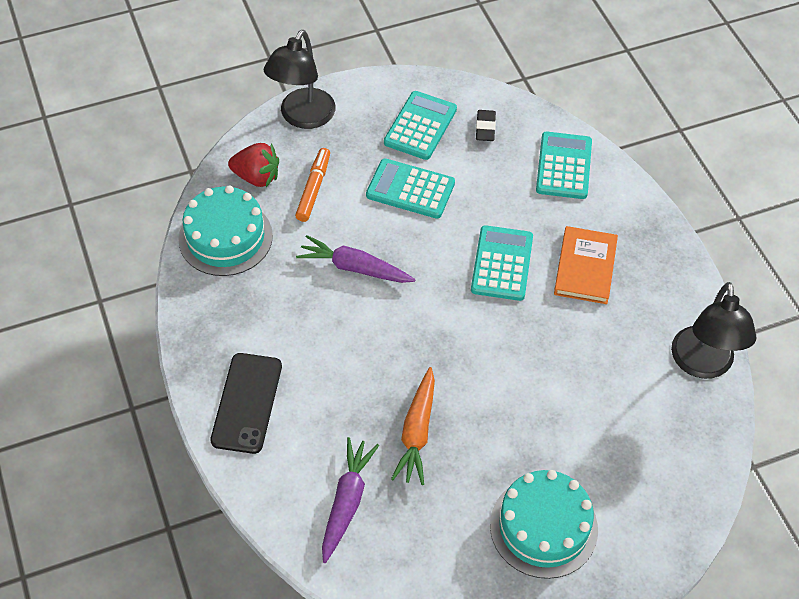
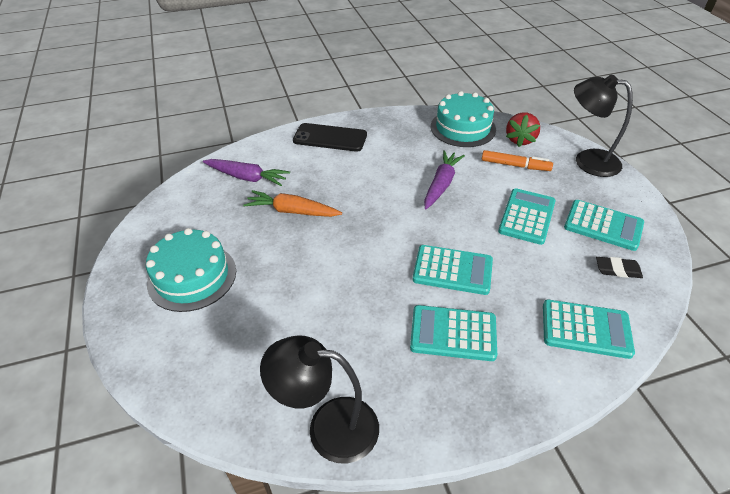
camera: 95 degrees right, 10 degrees down
(585, 267) = (453, 333): orange book -> turquoise calculator

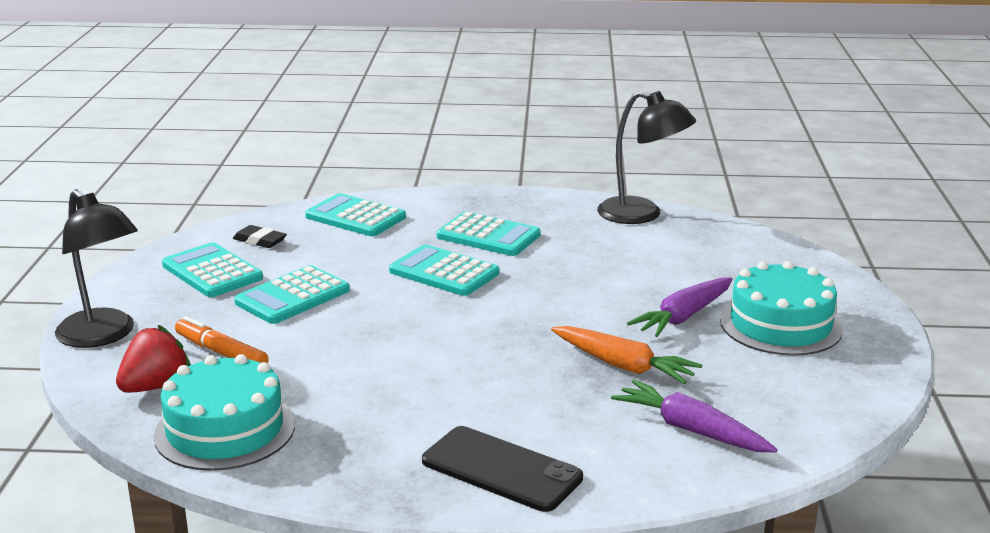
camera: 160 degrees left, 20 degrees down
(441, 184) = (365, 353): purple carrot -> purple carrot (683, 317)

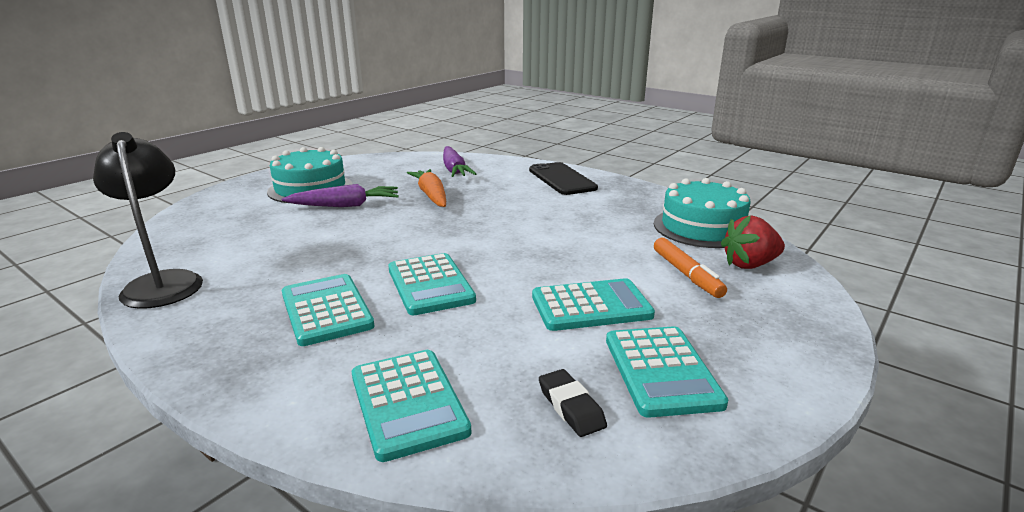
camera: 145 degrees left, 0 degrees up
(103, 336) = (802, 324): black lamp -> none

